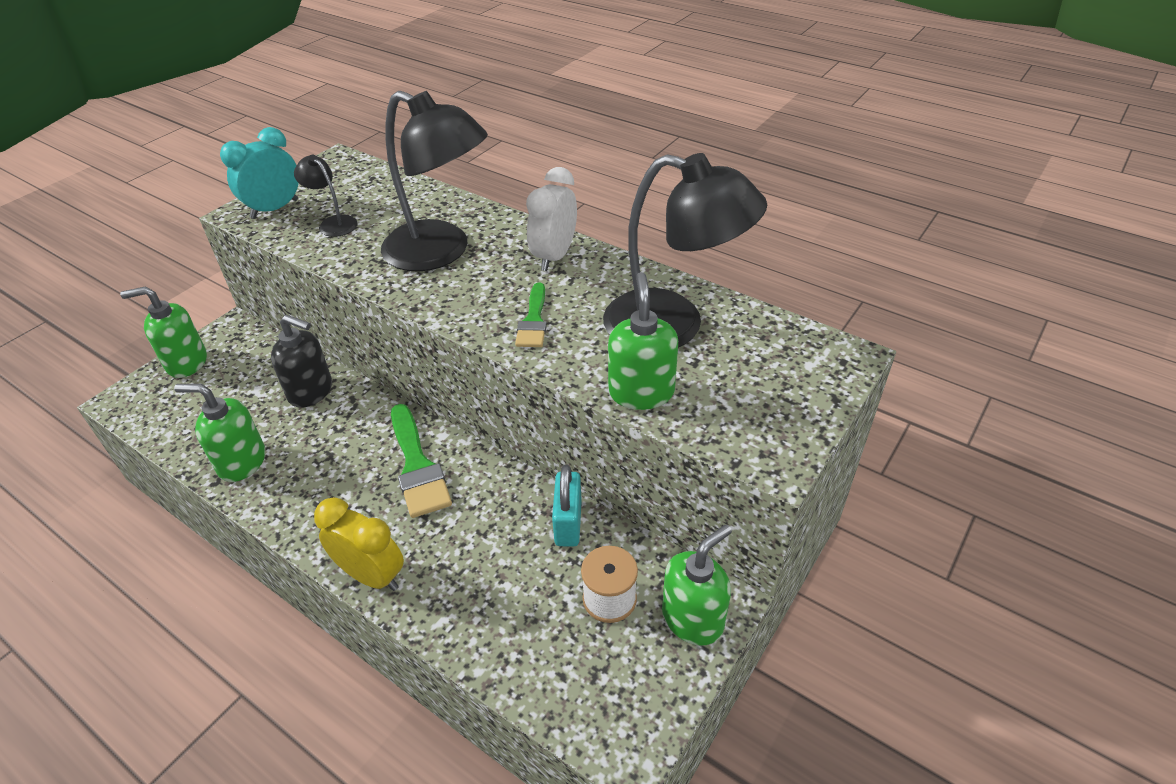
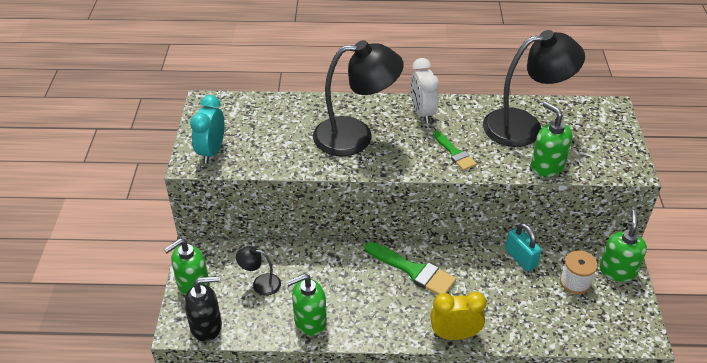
camera: 35 degrees left, 0 degrees up
(311, 391) = (300, 262): black soap dispenser -> black soap dispenser (206, 326)
(333, 223) = (265, 145): black lamp -> black lamp (260, 283)

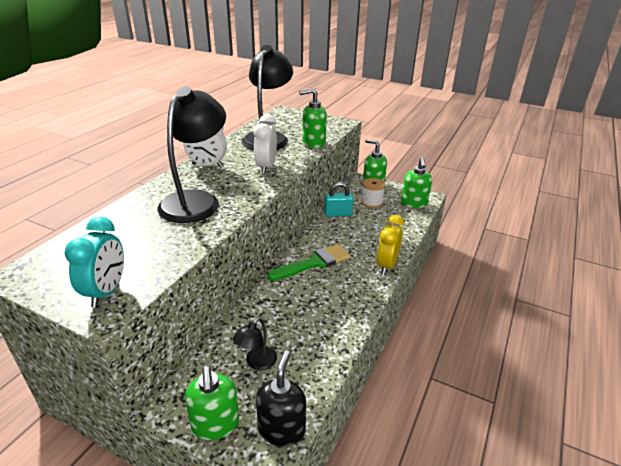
camera: 65 degrees left, 10 degrees down
(211, 151) = (106, 291): turquoise clock -> turquoise clock turned 120 degrees counterclockwise
(309, 321) = (325, 341): green soap dispenser -> green soap dispenser (414, 203)
(454, 153) = (266, 167): green brush -> white clock

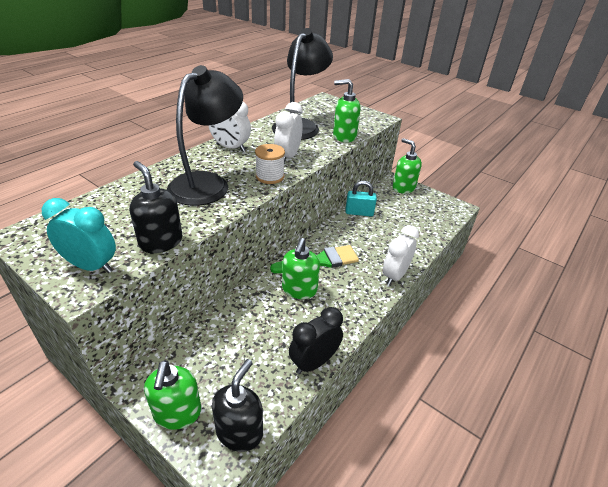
camera: 10 degrees right, 5 degrees up
(106, 291) = (91, 266): turquoise clock -> turquoise clock turned 90 degrees counterclockwise
(169, 259) = (161, 242): none -> black soap dispenser
(257, 363) = (235, 357): black lamp -> none
(334, 354) = (314, 362): none -> black clock
(372, 202) = (397, 205): white spool -> white spool (270, 176)
(387, 265) = (394, 275): yellow clock -> white clock
(414, 203) = (441, 212): green soap dispenser -> green soap dispenser (299, 290)

